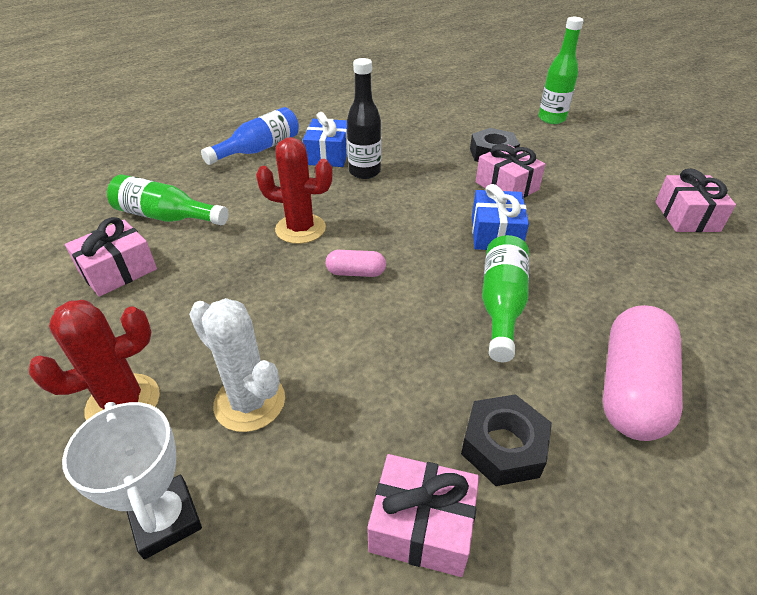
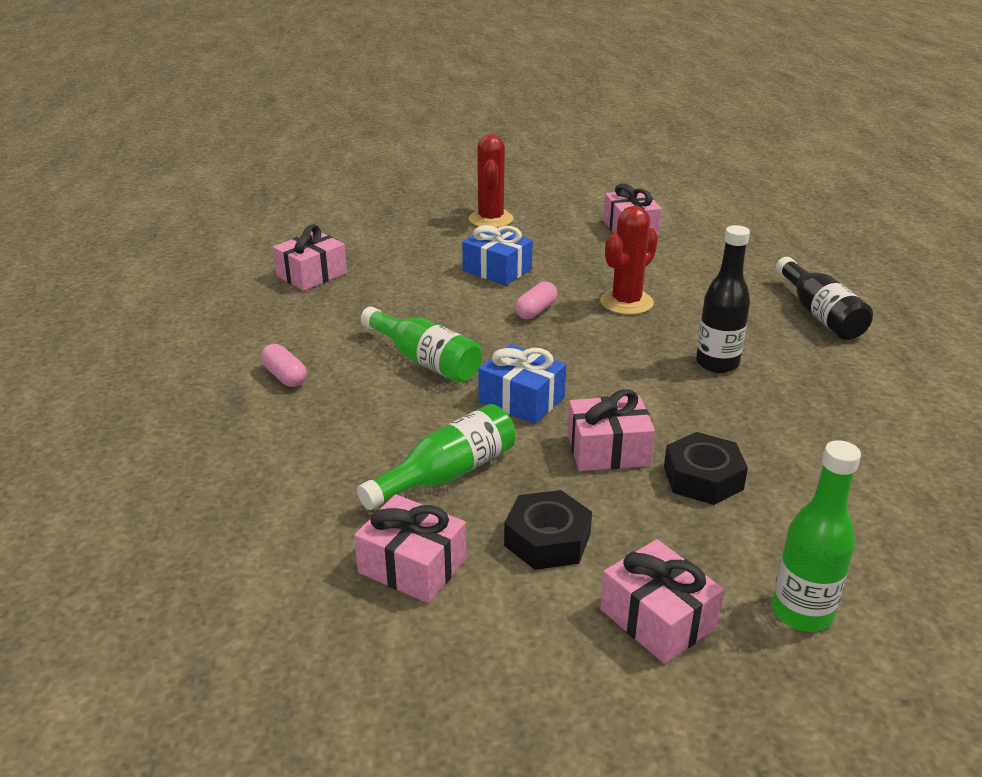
camera: 120 degrees right, 10 degrees down
(166, 217) = (698, 251): green bottle -> green bottle (447, 474)
(166, 519) = (401, 221): white trophy -> none
(249, 402) = (448, 249): white cactus -> none
(259, 149) = (820, 314): blue bottle -> black bottle
(328, 155) = (778, 352): blue gift -> blue gift (497, 270)
(503, 446) = (317, 311): black nut -> black nut (547, 540)
(604, 145) = (657, 618): none -> pink gift
(631, 388) = (285, 376): pink capsule -> pink capsule, size x0.49

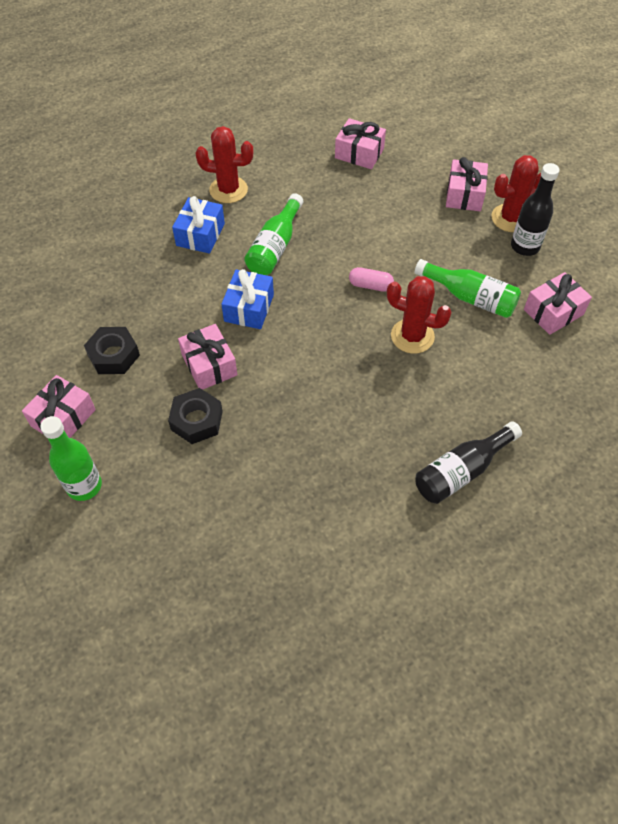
camera: 70 degrees right, 25 degrees up
(285, 376) = (228, 190): pink capsule -> red cactus
(412, 566) = (77, 304): pink gift -> pink gift (464, 195)
(447, 474) = (158, 294): green bottle -> green bottle (470, 297)
(497, 270) = (422, 247): blue gift -> blue gift (200, 234)
(717, 363) = (344, 408): black bottle -> black bottle (525, 246)

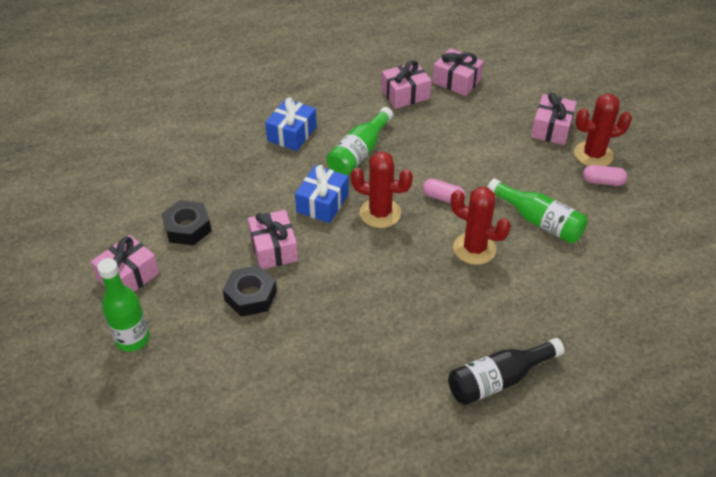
camera: 10 degrees right, 10 degrees down
(228, 190) = (326, 99): red cactus -> red cactus (380, 213)
(525, 246) = (602, 182): black bottle -> pink capsule
(553, 312) = (620, 245): pink gift -> pink gift (405, 94)

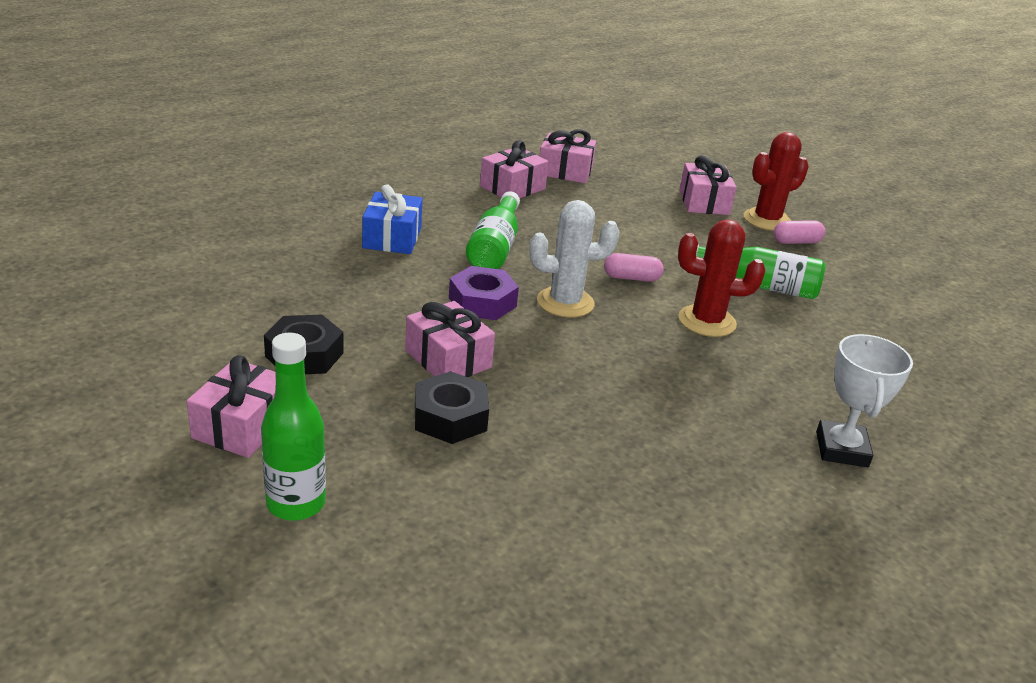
camera: 25 degrees left, 15 degrees down
(322, 203) = (482, 302): blue gift -> purple nut
(380, 213) = (565, 302): red cactus -> white cactus
(498, 380) = (841, 449): black bottle -> white trophy

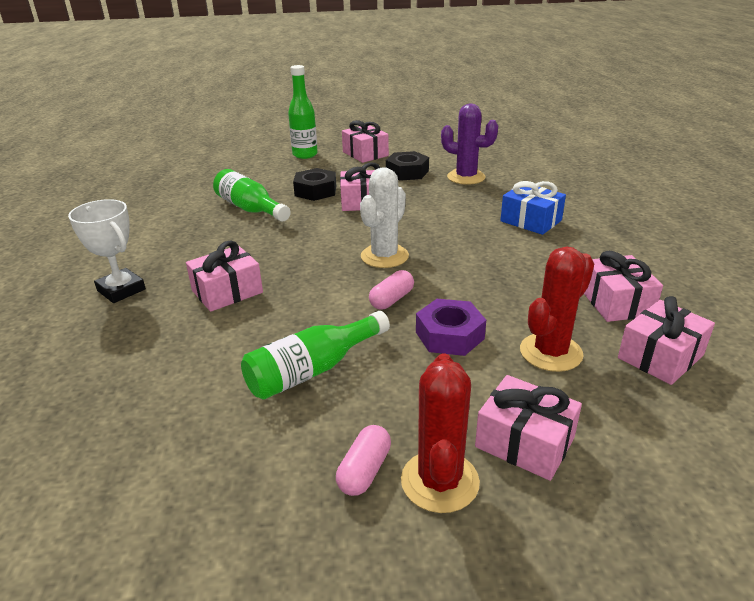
camera: 130 degrees right, 0 degrees up
(287, 301) = (466, 177): none -> purple cactus
(482, 302) = (414, 228): purple nut -> purple nut (449, 335)
(495, 247) = (490, 255): green bottle -> green bottle (250, 209)
(707, 321) = (297, 307): red cactus -> red cactus (550, 352)
(743, 372) = (227, 292): none -> pink gift

